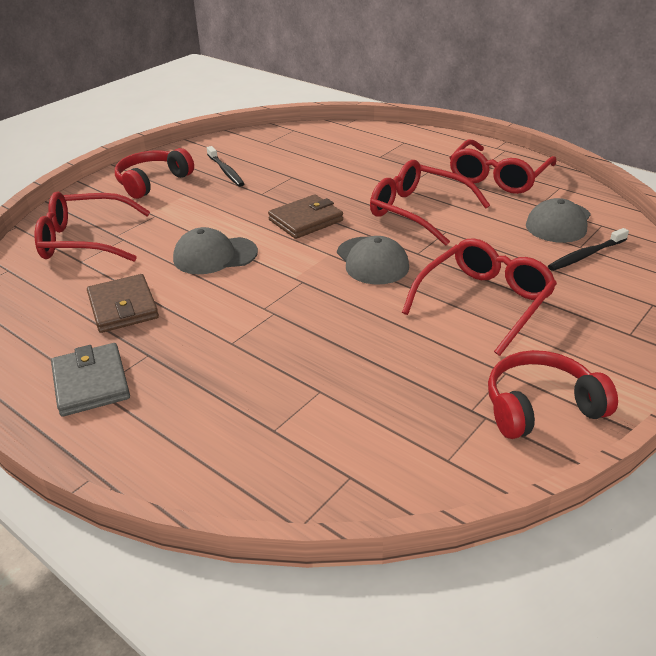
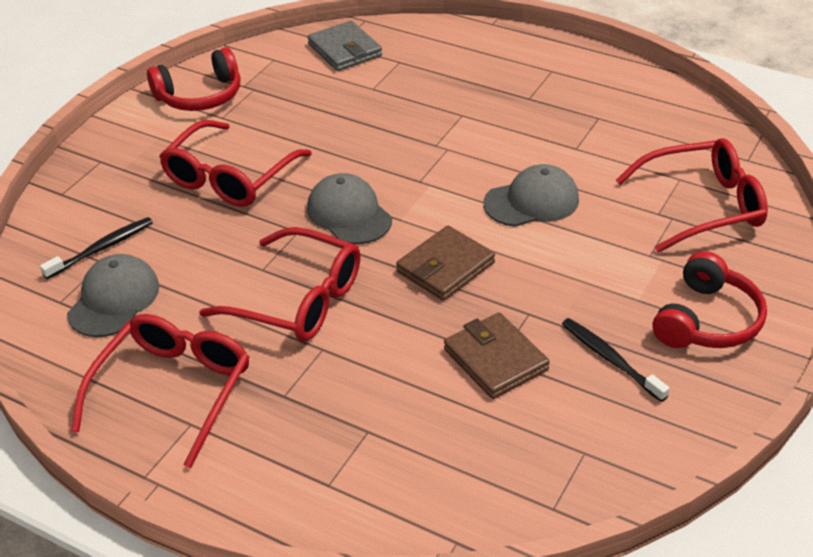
camera: 170 degrees right, 5 degrees up
(91, 383) = (559, 73): grey wallet -> grey wallet (345, 50)
(123, 307) = (586, 134): brown wallet -> brown wallet (495, 359)

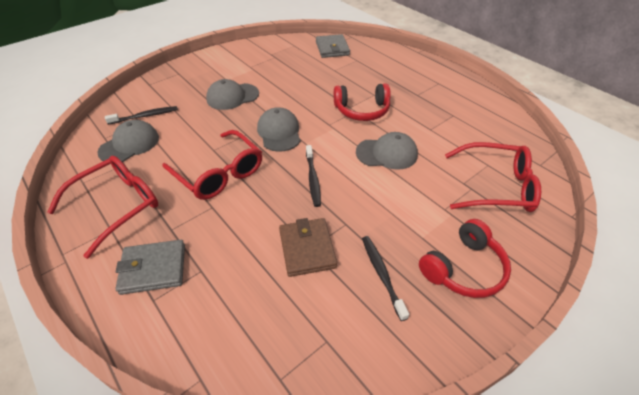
camera: 20 degrees right, 5 degrees up
(200, 96) = (247, 54): red headphones -> red headphones (362, 110)
(230, 177) = (232, 96): red glasses -> grey cap
(298, 450) = (153, 269): none -> grey wallet
(445, 267) = (313, 179): brown wallet -> black toothbrush

